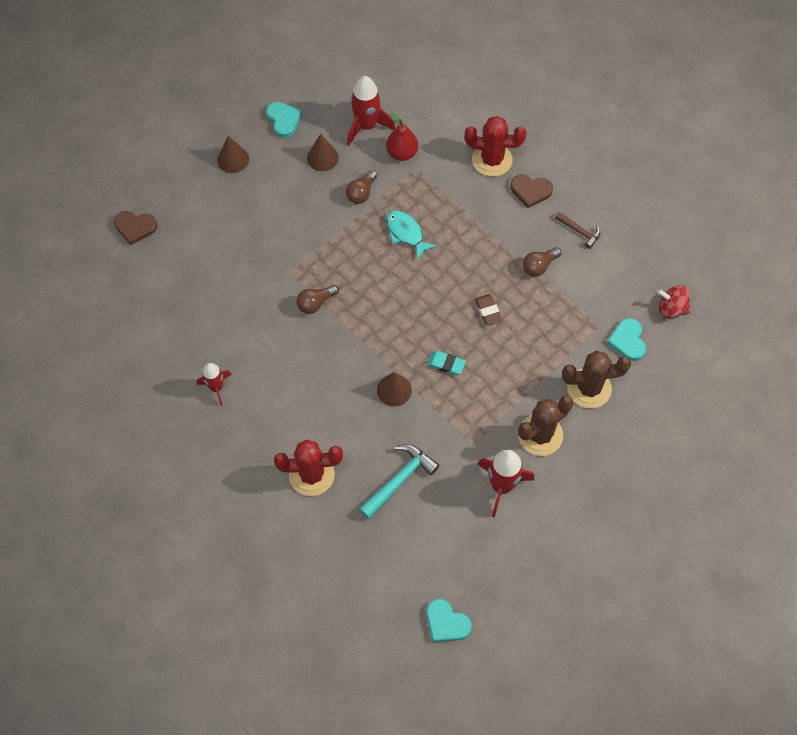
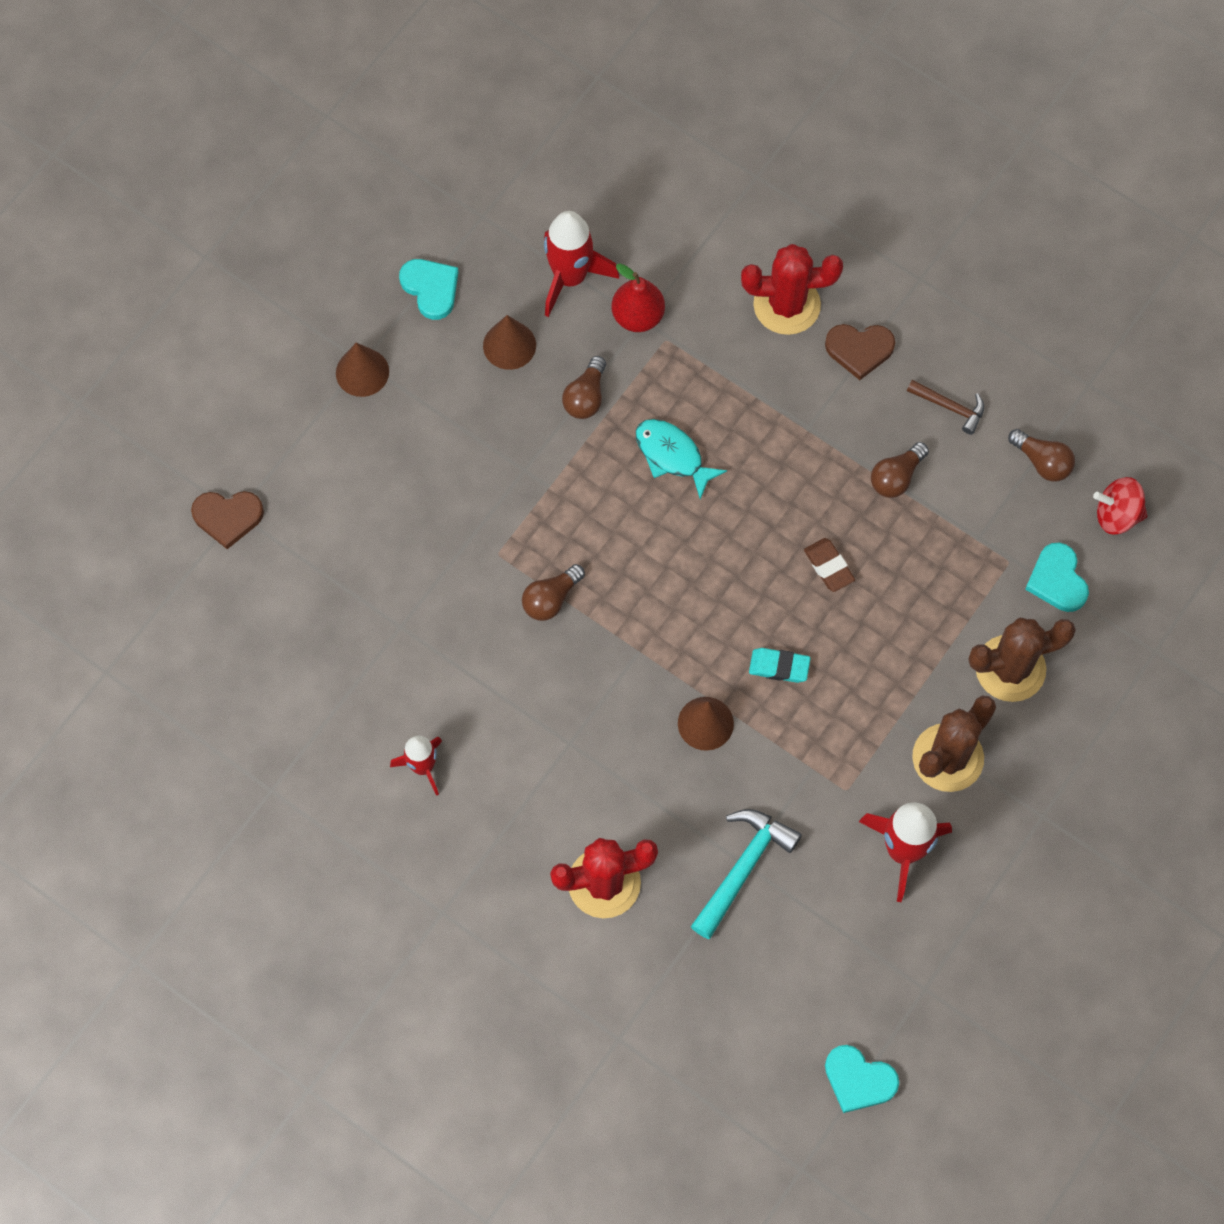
camera: 10 degrees left, 5 degrees up
(630, 271) = (1042, 462): none -> brown light bulb

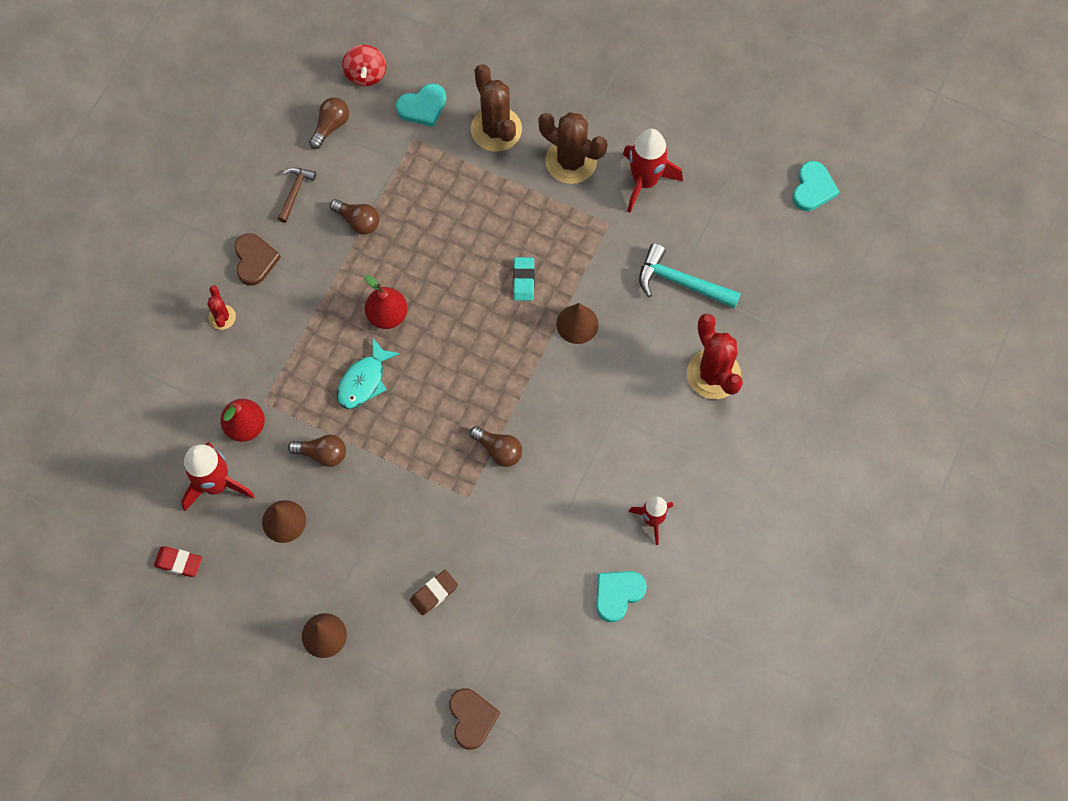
camera: 100 degrees left, 0 degrees up
(431, 288) = (239, 594): turquoise heart -> turquoise heart (618, 594)
(482, 229) = (179, 562): none -> red eraser
(757, 495) = (387, 315): none -> red pear
(787, 305) = (222, 317): red cactus -> red cactus, size x0.51
(828, 566) = (438, 258): brown eraser -> brown eraser (434, 593)

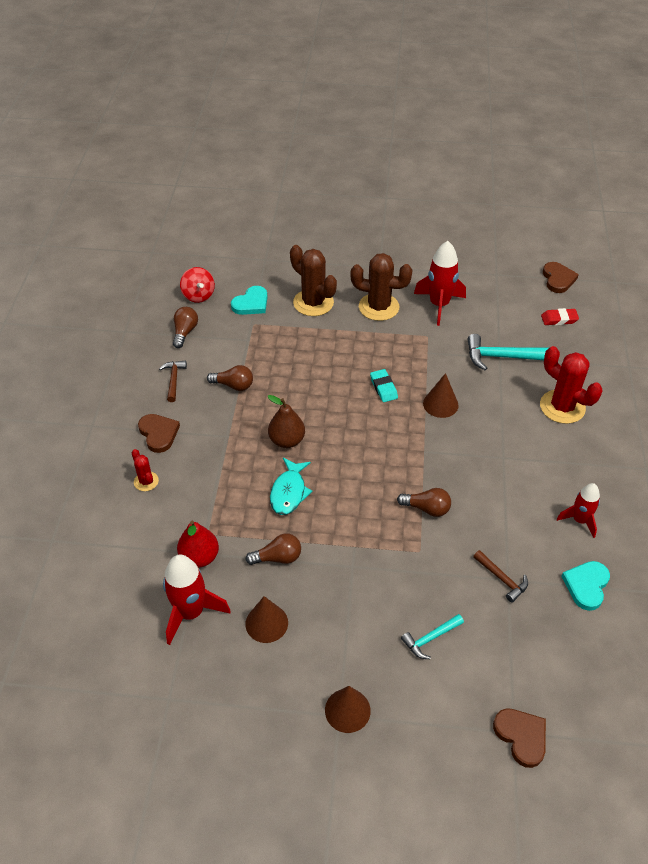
camera: 20 degrees left, 20 degrees down
(179, 562) = (180, 692): red eraser -> red eraser (559, 319)
(387, 315) = (287, 440): red pear -> brown pear
(434, 593) = (430, 638): brown eraser -> turquoise hammer
(536, 556) = (502, 579): none -> brown hammer
(813, 188) = (558, 279): turquoise heart -> brown heart

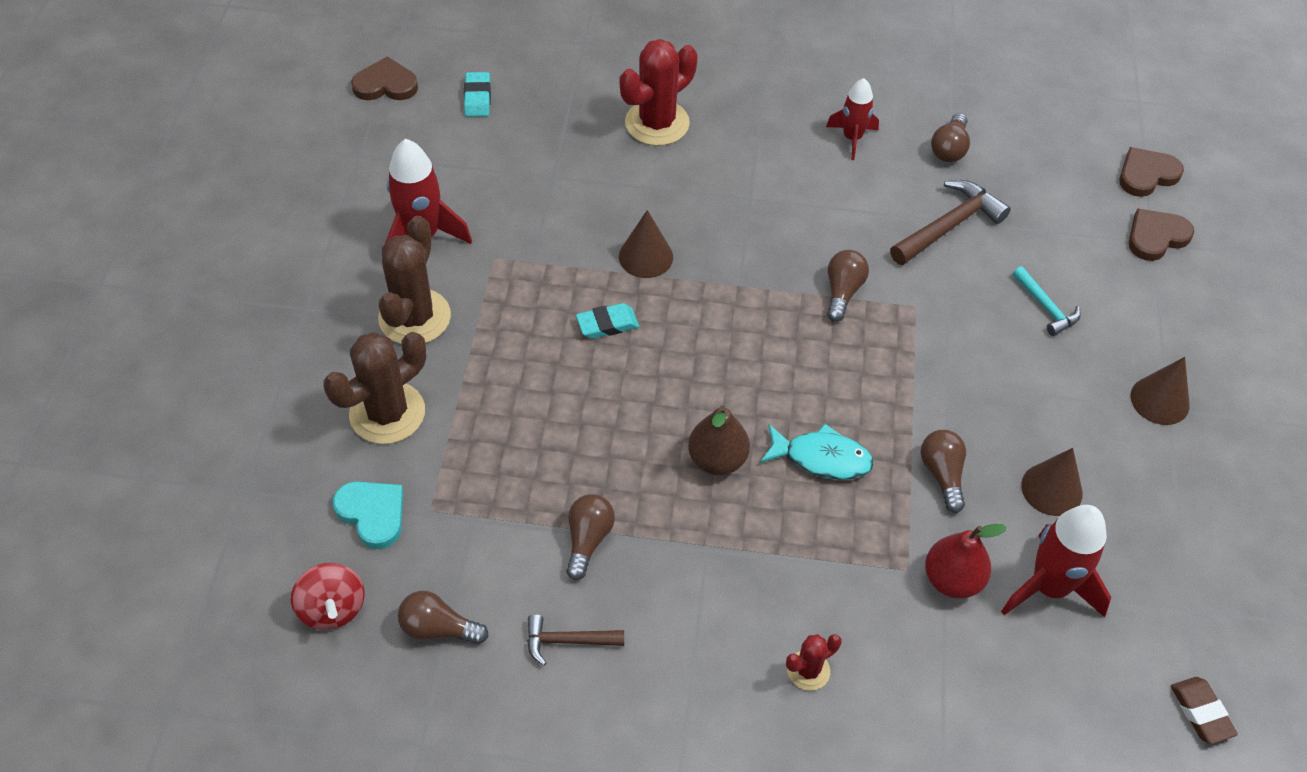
camera: 90 degrees left, 5 degrees up
(93, 694) = (1201, 712): none -> brown eraser
(158, 434) = (700, 658): brown heart -> brown heart (1146, 174)
(198, 295) = (332, 609): red spinning top -> red spinning top turned 90 degrees clockwise
(502, 357) = (551, 173): turquoise hammer -> none
(502, 579) = (949, 226): brown hammer -> brown hammer, size x1.66
(559, 319) = (477, 98): red eraser -> turquoise eraser
(586, 585) = (949, 148): turquoise heart -> brown light bulb

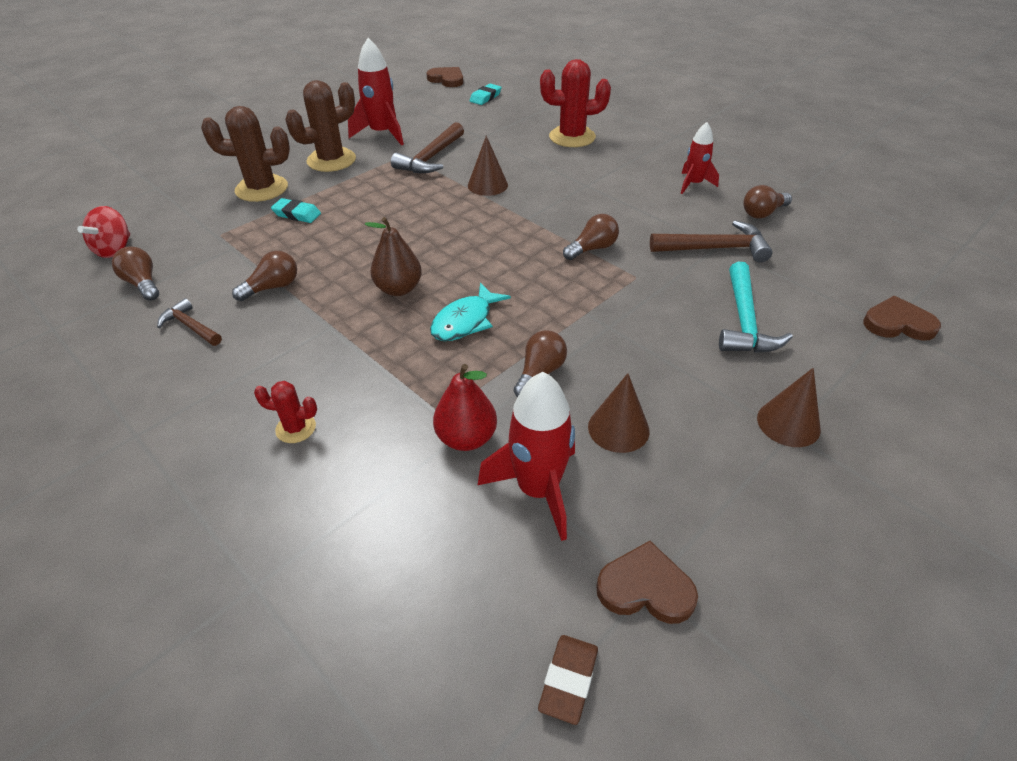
camera: 40 degrees right, 10 degrees down
(372, 514) = (192, 222): turquoise heart -> none
(532, 247) = (431, 158): none -> brown hammer
(607, 324) = (424, 203): turquoise eraser -> turquoise eraser (297, 214)
(822, 458) = (465, 321): turquoise fish -> turquoise fish turned 75 degrees clockwise
(1045, 307) = (744, 321): turquoise hammer -> turquoise hammer, size x1.66
(1146, 174) = (928, 286): brown heart -> brown heart (645, 588)

